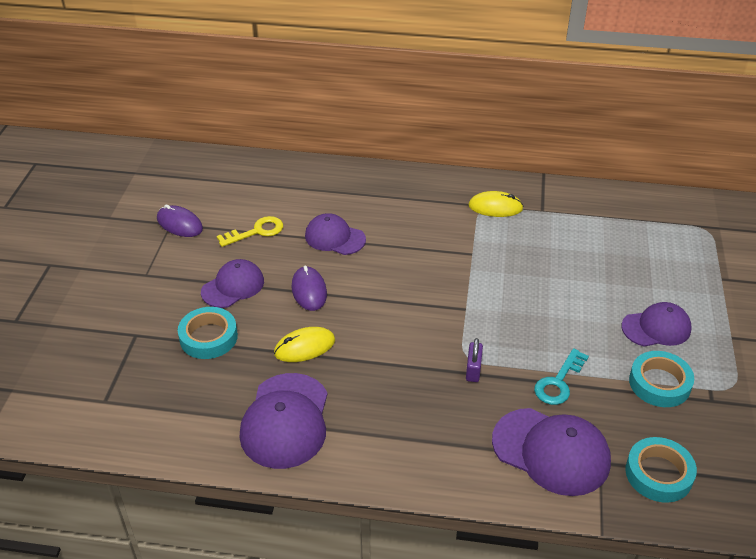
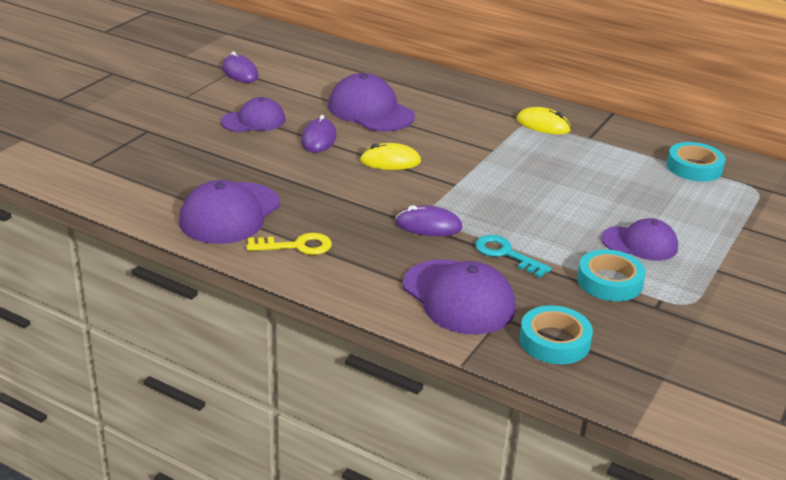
camera: 20 degrees right, 10 degrees down
(208, 337) = (207, 147): turquoise tape -> turquoise tape (694, 167)
(256, 232) = (302, 91): yellow key -> yellow key (296, 246)
(304, 347) = (285, 173): yellow mouse -> yellow mouse (390, 161)
(335, 237) = (370, 111): purple cap -> purple cap, size x1.52
(473, 370) = (428, 225): purple padlock -> purple mouse
(559, 382) = (506, 254): turquoise key -> turquoise key turned 75 degrees clockwise

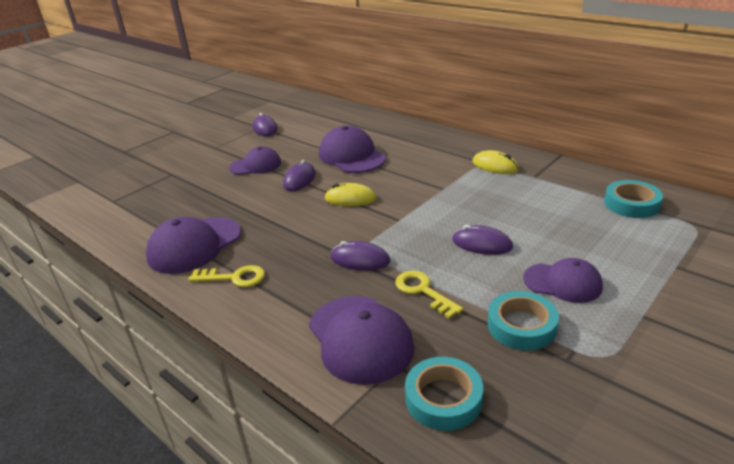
camera: 15 degrees right, 0 degrees up
(506, 254) = (423, 291): turquoise key -> yellow key
(551, 208) = (482, 244): none -> purple mouse

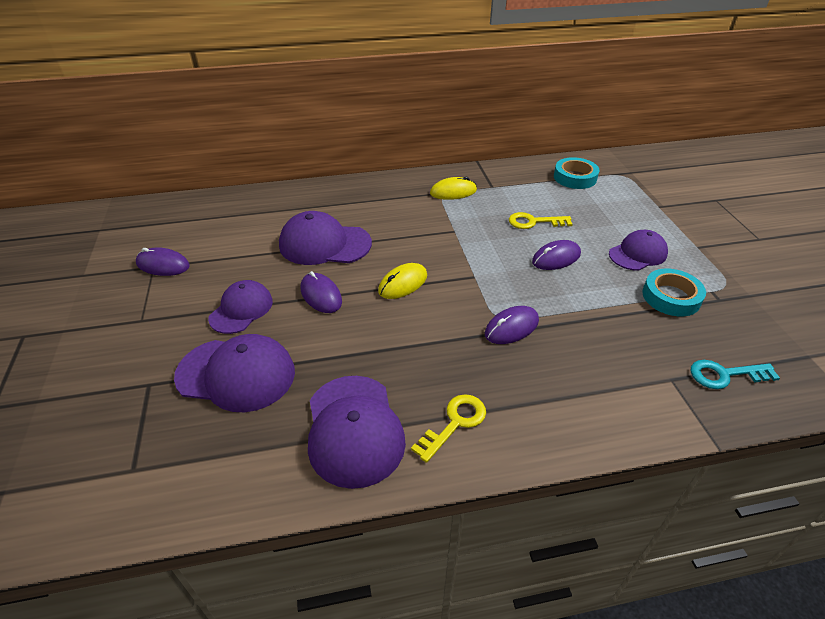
camera: 55 degrees left, 10 degrees up
(360, 338) = (624, 382): purple cap -> purple cap (236, 374)
(423, 291) = (591, 318): yellow key -> yellow key (534, 222)
(443, 398) = (725, 375): turquoise tape -> turquoise key

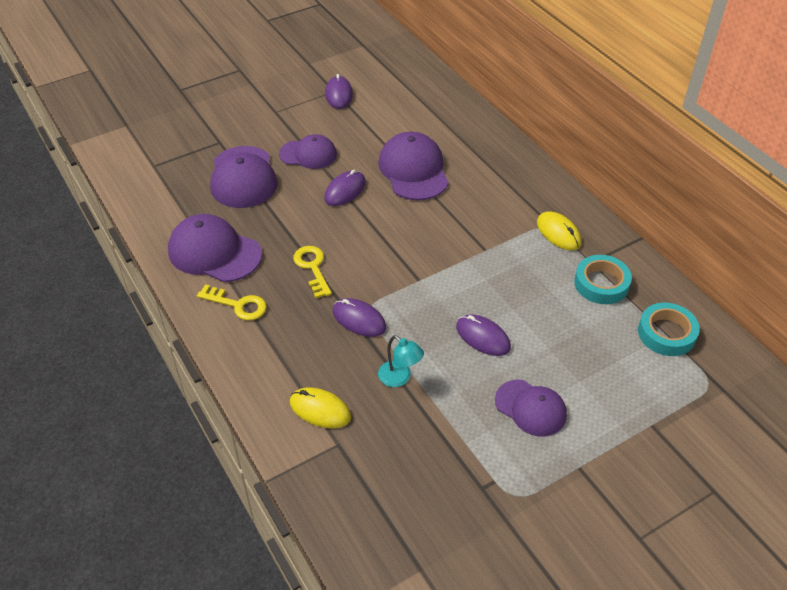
camera: 70 degrees right, 5 degrees up
(354, 429) = (214, 252): purple cap -> purple cap turned 60 degrees clockwise
(403, 283) = (384, 235): yellow mouse -> yellow mouse (320, 410)
(534, 222) = (540, 310): yellow key -> yellow key (312, 268)
(594, 318) = (400, 378): none -> turquoise lamp
(671, 297) = (464, 442): turquoise tape -> turquoise tape (601, 284)
(725, 375) = (361, 488): turquoise key -> none

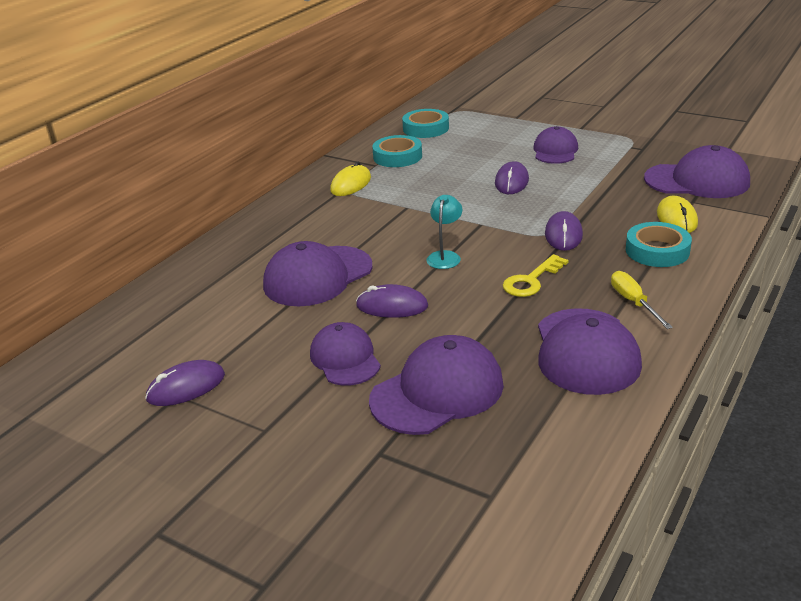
camera: 115 degrees left, 15 degrees down
(237, 305) = (633, 302): yellow key -> yellow screwdriver
(285, 361) = (657, 251): none -> turquoise tape
(373, 479) = (697, 181): none -> purple cap
(400, 378) = (598, 199): turquoise lamp -> turquoise lamp (445, 256)

